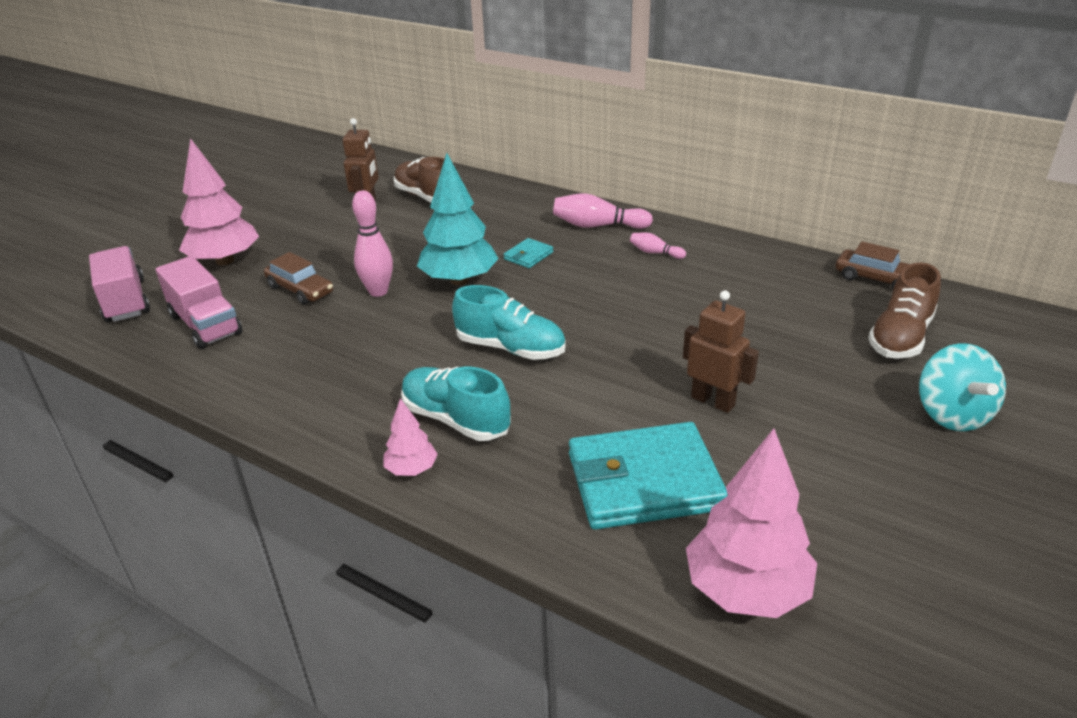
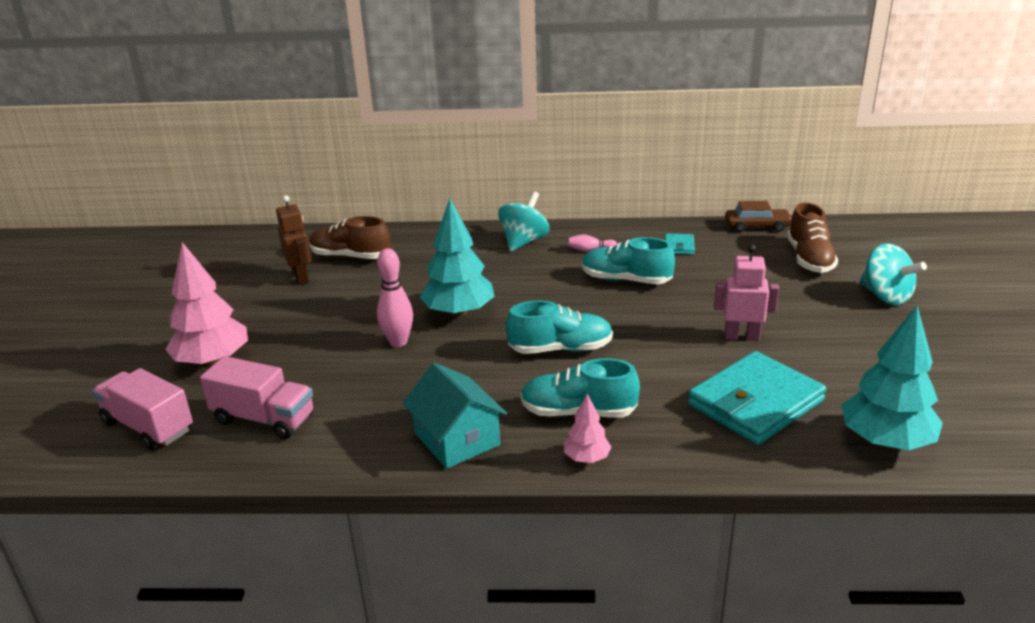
camera: 30 degrees left, 5 degrees down
(300, 290) = (323, 362): brown car -> none
(324, 403) = (457, 439): none -> turquoise house
(528, 256) = (494, 278): turquoise wallet -> turquoise wallet (679, 246)
(598, 226) = (524, 242): pink bowling pin -> turquoise spinning top
(656, 297) = (626, 280): none -> turquoise shoe
(713, 401) = (741, 337): brown robot -> pink robot
(746, 590) = (885, 441): pink tree -> turquoise tree

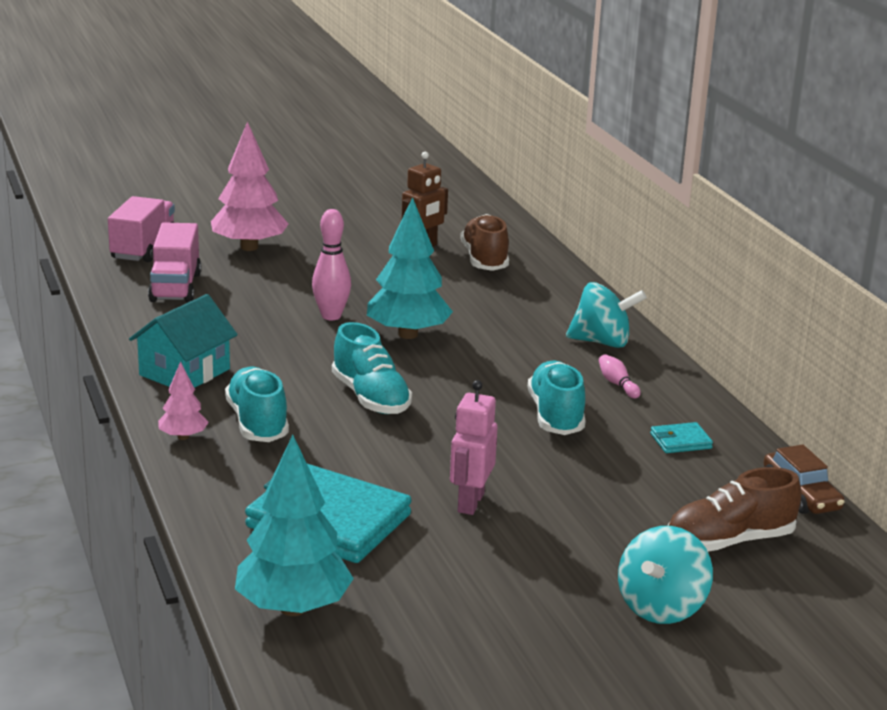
camera: 65 degrees right, 5 degrees down
(741, 337) = (470, 503): pink robot -> pink robot turned 150 degrees counterclockwise

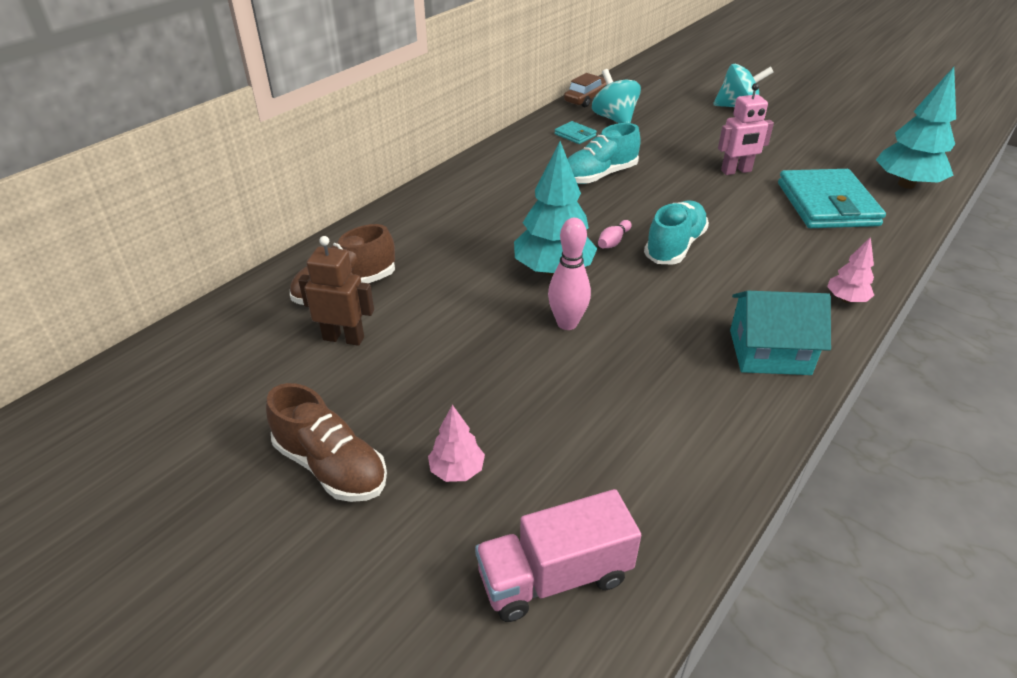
camera: 120 degrees left, 15 degrees up
(175, 287) = (626, 466): pink truck -> none
(249, 247) = (457, 470): pink tree -> pink tree, size x0.51
(257, 423) = (778, 277): turquoise shoe -> none
(602, 342) = (466, 189): turquoise spinning top -> turquoise spinning top (614, 119)
(617, 384) = (527, 168): pink bowling pin -> pink bowling pin (613, 241)
(729, 541) = (658, 104): brown shoe -> brown shoe (331, 466)

